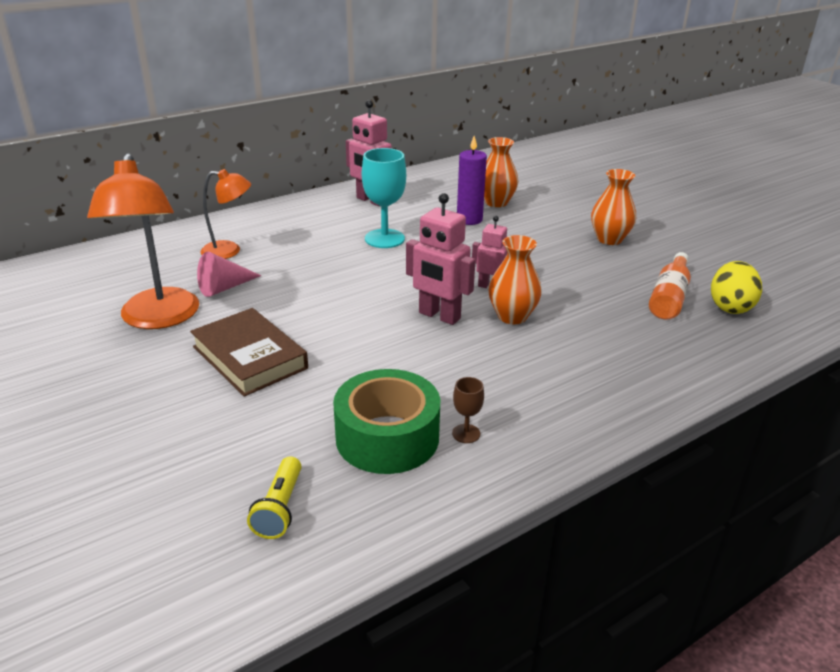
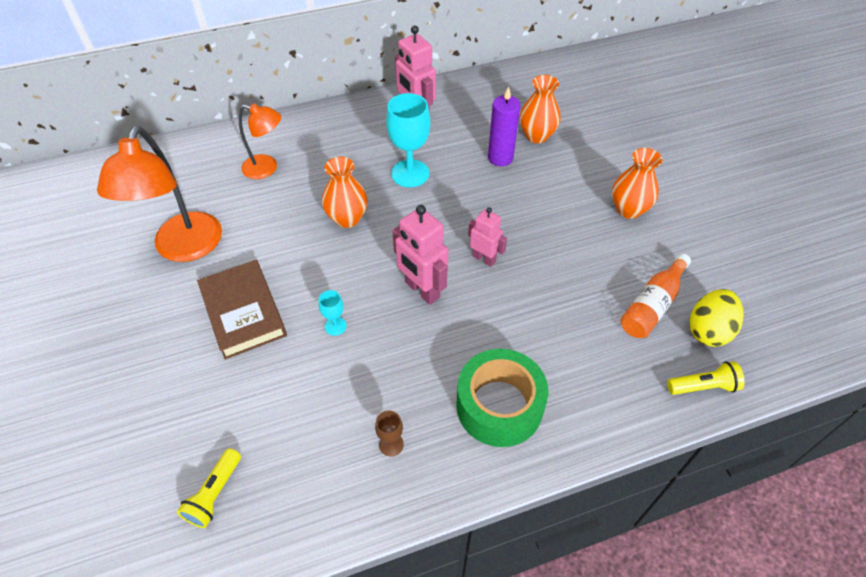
camera: 15 degrees right, 20 degrees up
(224, 288) = (248, 218): pink cone -> none
(359, 354) = (335, 326): none -> turquoise goblet
(387, 437) = (324, 433): green tape -> green tape (499, 406)
(512, 316) = (488, 303): orange vase -> orange vase (347, 218)
(750, 344) = (703, 386): none -> yellow flashlight

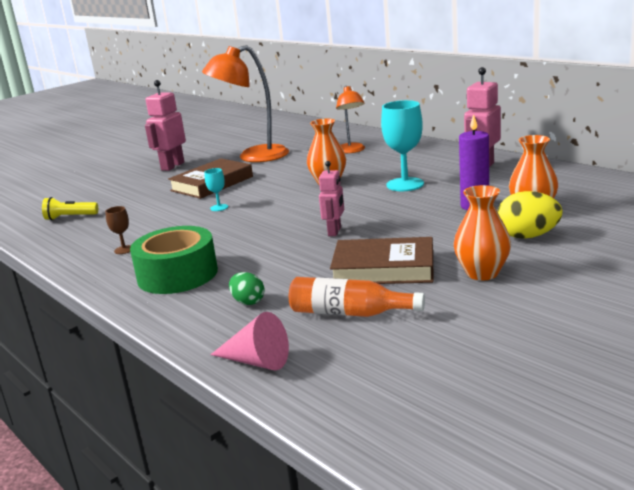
camera: 70 degrees right, 30 degrees down
(422, 290) = (277, 221): pink robot -> pink robot (172, 166)
(585, 257) = (383, 268): none -> brown book
(595, 364) = (248, 302): none -> green egg
(703, 386) = (257, 361): yellow flashlight -> pink cone
(708, 330) = (341, 350): yellow egg -> yellow egg (527, 236)

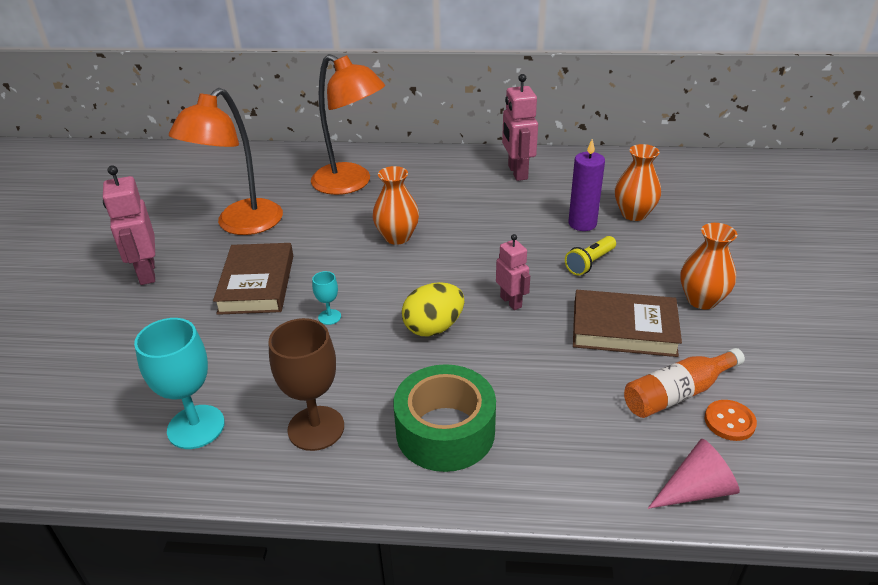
camera: 45 degrees left, 15 degrees up
(70, 217) = (136, 413): yellow flashlight -> yellow flashlight (590, 263)
(124, 250) = (316, 428): brown goblet -> brown goblet, size x2.10
(248, 302) = (575, 427): green egg -> none
(352, 151) = (351, 183): orange lamp -> orange lamp, size x1.71
(355, 341) = (729, 421): none -> orange button
(383, 268) = (624, 329): brown book -> brown book turned 45 degrees clockwise
(405, 184) = (481, 216): turquoise goblet -> turquoise goblet (196, 427)
(527, 236) = (672, 245): yellow egg -> yellow egg (433, 327)

